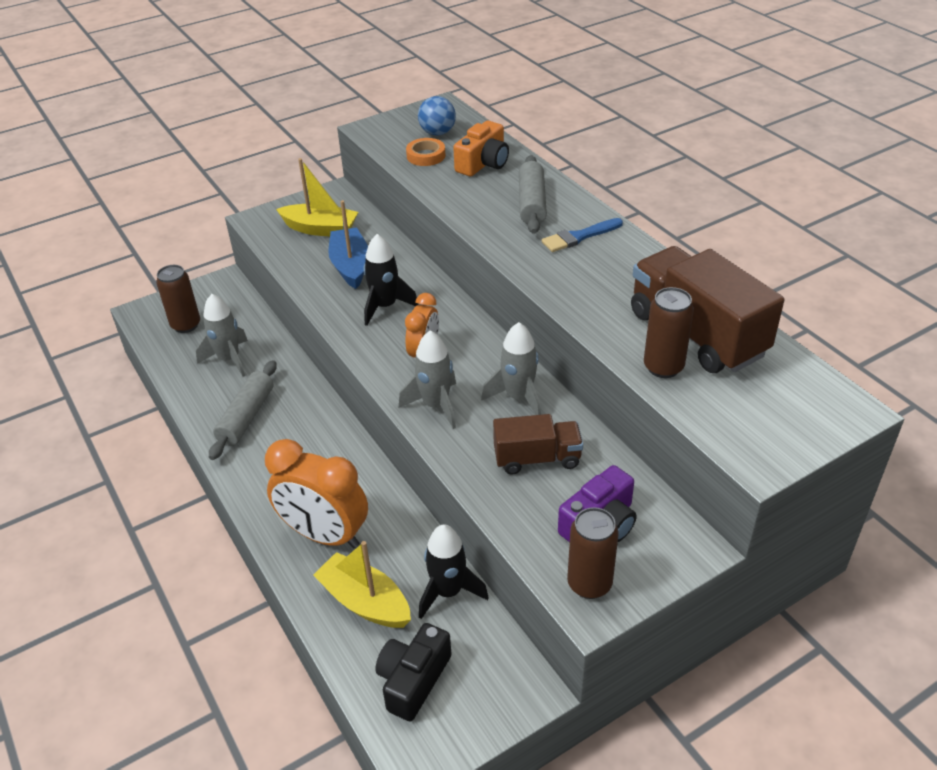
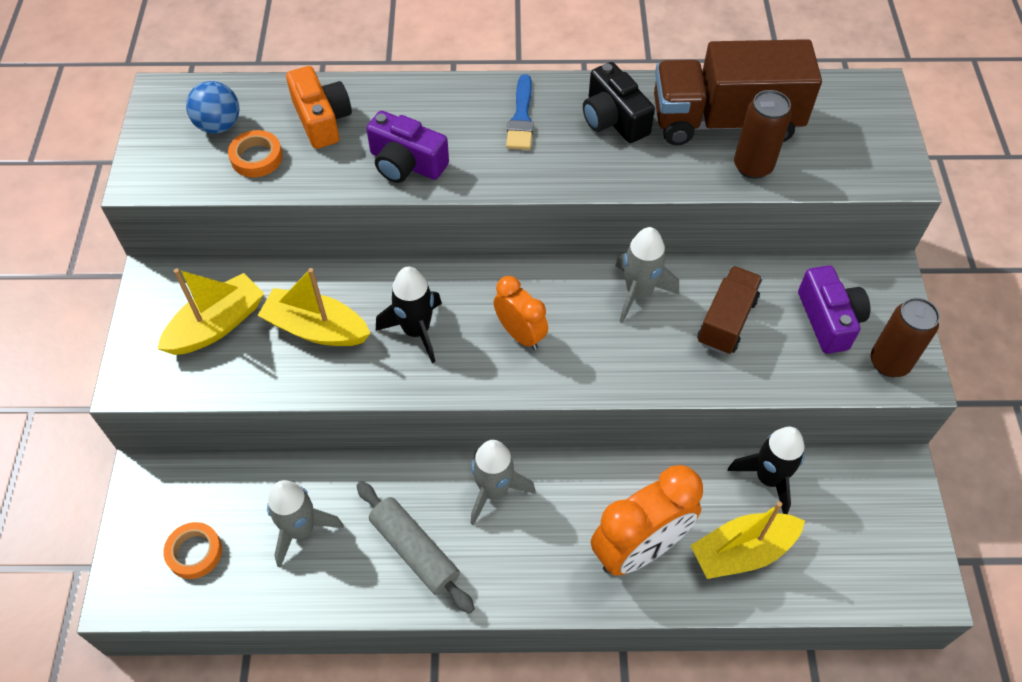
camera: 60 degrees left, 15 degrees up
(186, 325) = (194, 552): brown can -> orange tape
(351, 266) = (316, 328): blue boat -> yellow boat
(413, 680) = (849, 553): black camera -> black camera (613, 119)
(436, 405) = (604, 362): grey rocket -> grey rocket (494, 491)
(481, 209) = (406, 163): none -> purple camera
(532, 203) = (433, 121): grey rolling pin -> none

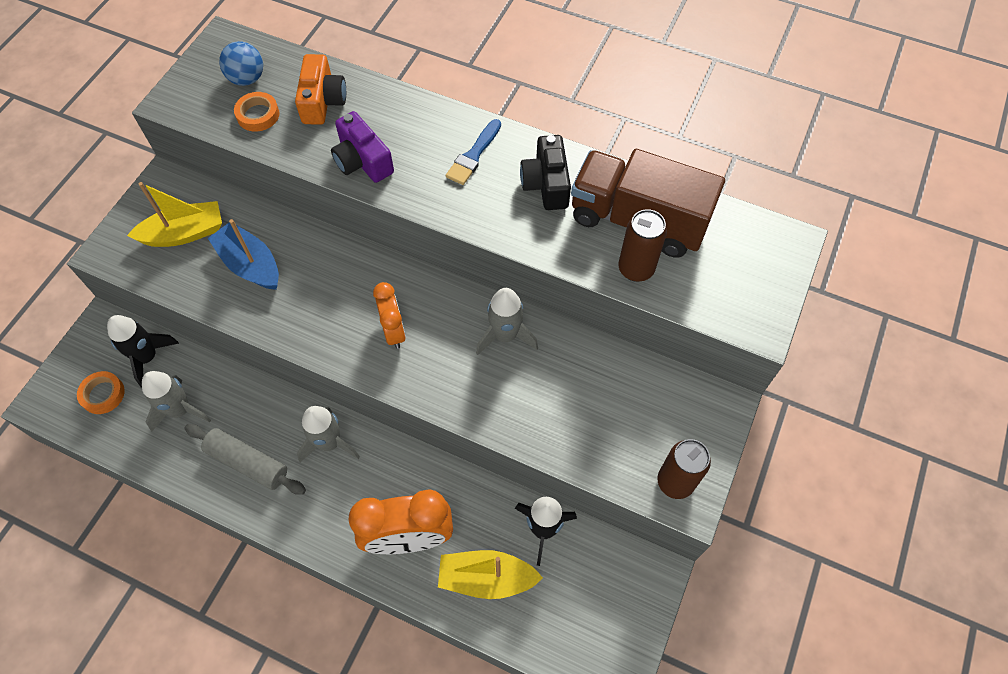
camera: 25 degrees right, 5 degrees up
(316, 328) = (250, 264): yellow boat -> blue boat
(415, 551) = (248, 463): grey rolling pin -> grey rolling pin turned 45 degrees counterclockwise
(416, 331) = (319, 296): black rocket -> black rocket (147, 357)
(726, 321) = (561, 389): brown truck -> none
(829, 319) = (647, 423): purple camera -> none

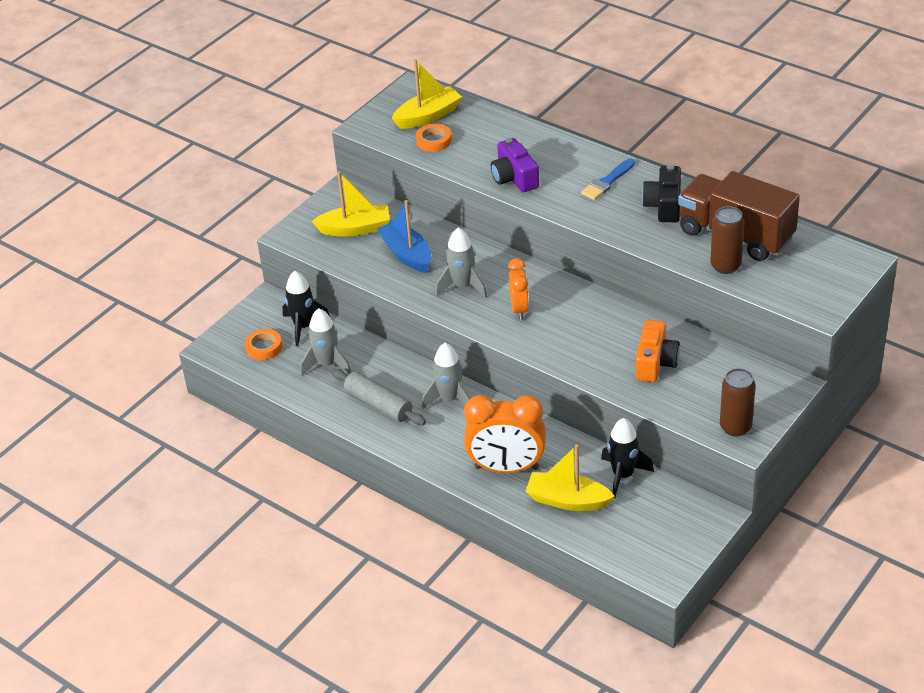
camera: 15 degrees right, 20 degrees down
(247, 79) = (428, 116): blue ball -> yellow boat
(322, 101) = (488, 136): orange camera -> orange camera (655, 362)
(505, 336) = (613, 321): grey rocket -> grey rocket (462, 286)

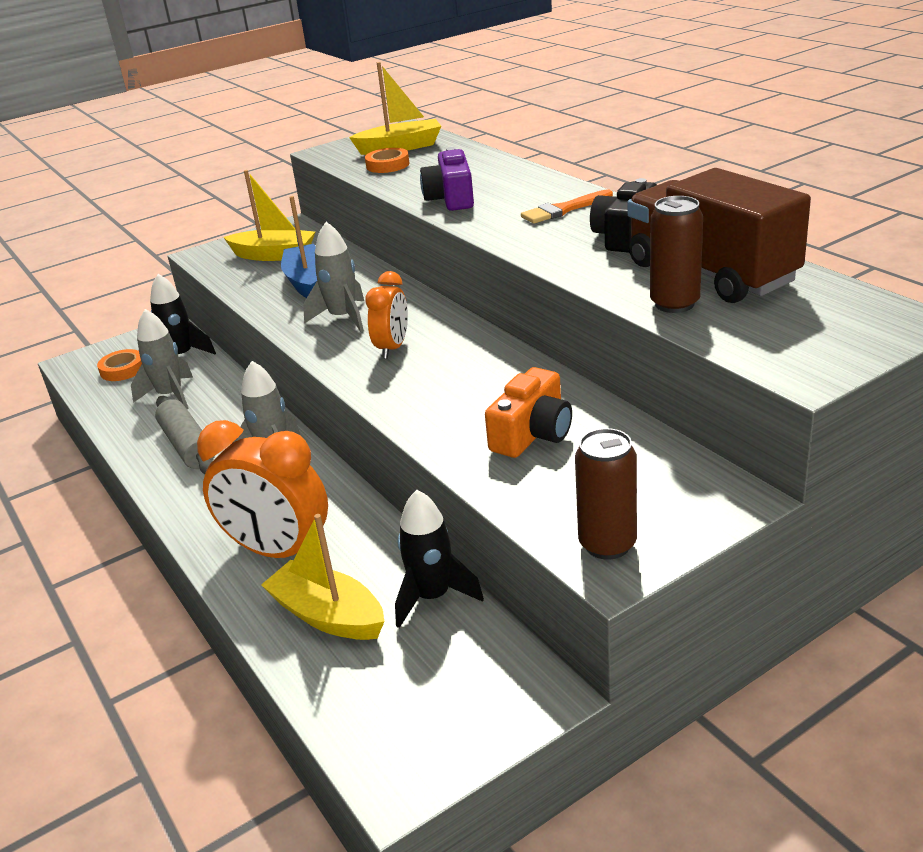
camera: 20 degrees right, 10 degrees down
(607, 182) = (564, 209): blue brush -> orange brush

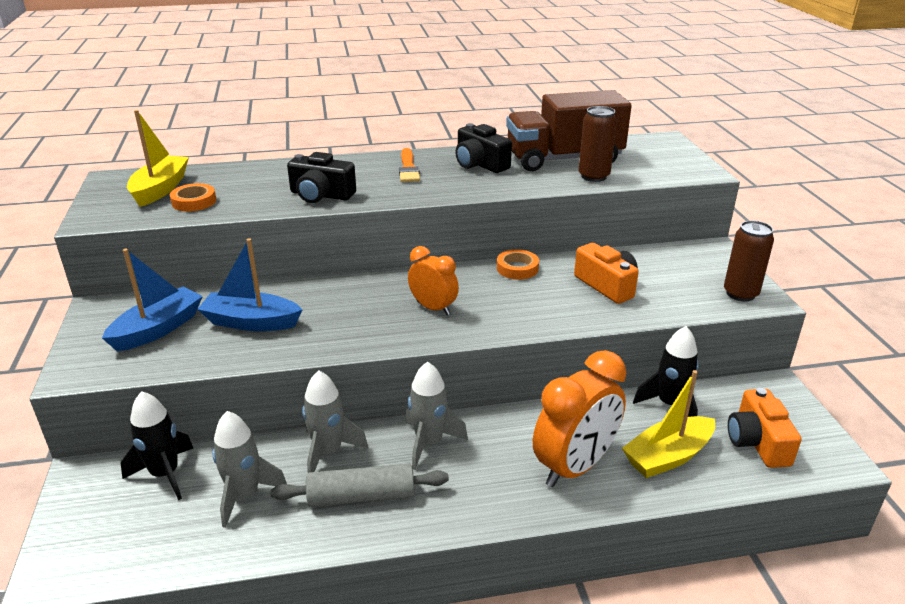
camera: 70 degrees left, 0 degrees up
(123, 369) = (133, 527): orange tape -> orange tape (517, 268)
(274, 255) = (158, 329): yellow boat -> blue boat
(343, 318) = (351, 319): grey rocket -> grey rocket (328, 452)
(396, 690) = (757, 442): none -> orange camera
(451, 198) = (321, 195): purple camera -> black camera

